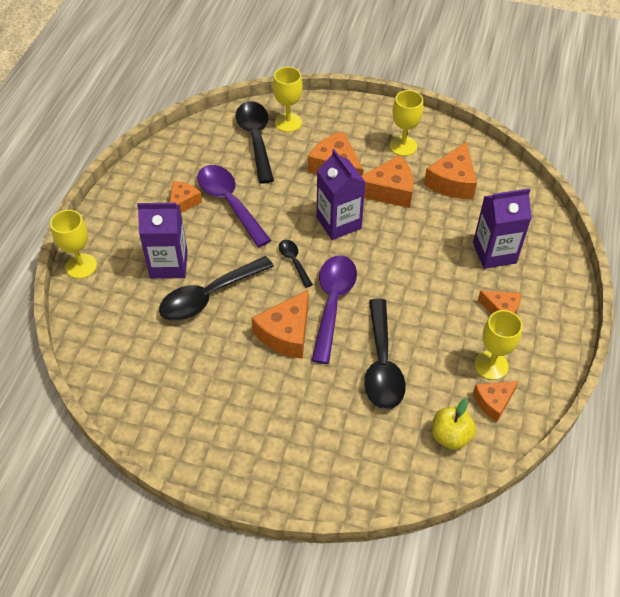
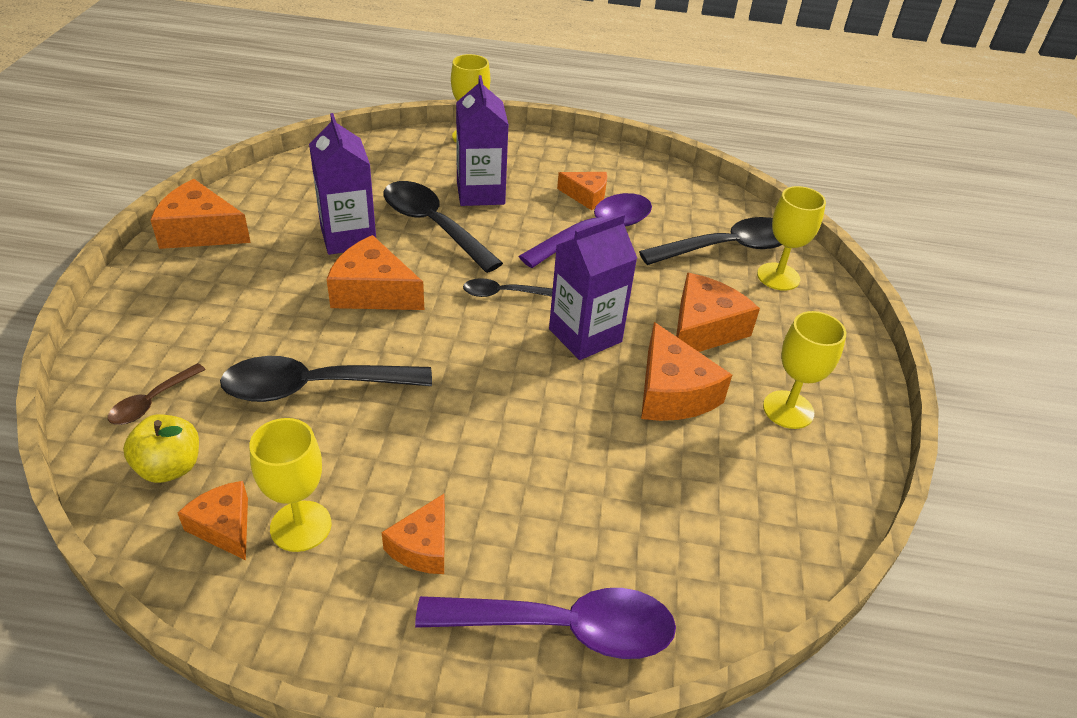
camera: 80 degrees right, 10 degrees down
(293, 261) = (501, 293): black spoon -> black spoon turned 150 degrees counterclockwise
(333, 303) = (427, 333): purple spoon -> purple spoon (564, 628)
(394, 456) = (152, 402): none -> brown spoon
(452, 182) = (725, 479): orange cheese -> orange cheese (200, 231)
(494, 253) = (560, 540): purple carton -> purple carton (348, 237)

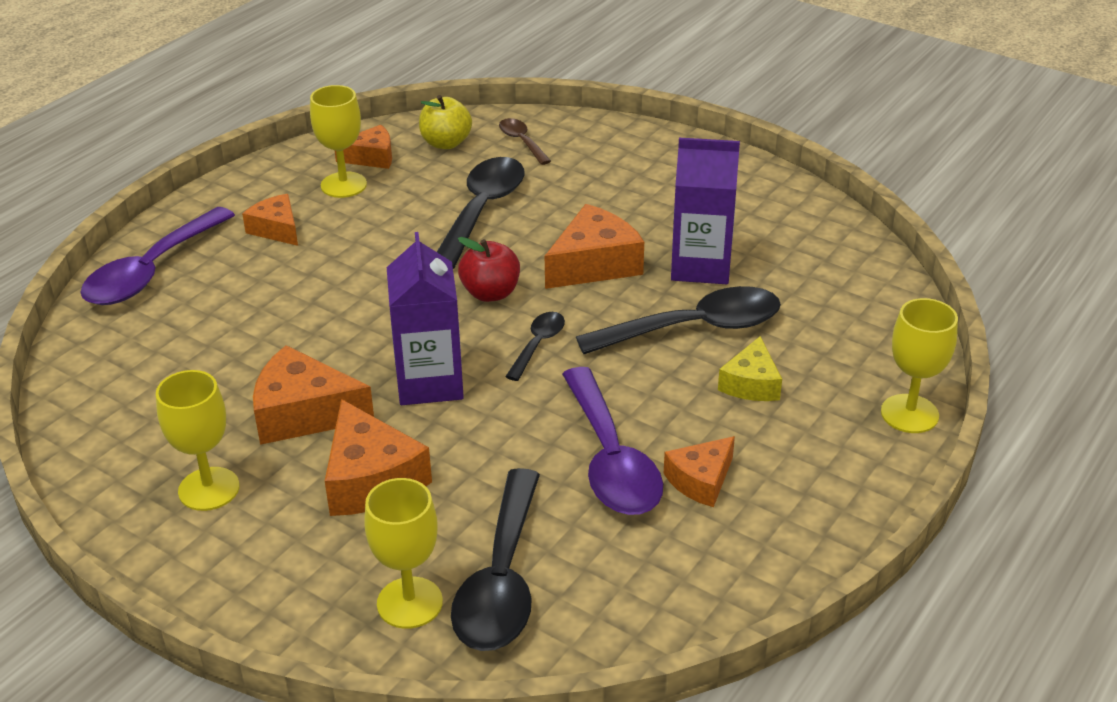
camera: 120 degrees right, 5 degrees down
(200, 231) = (757, 183): orange cheese -> none
(448, 339) = (490, 293): none -> red apple
(480, 193) = (751, 384): purple carton -> yellow cheese

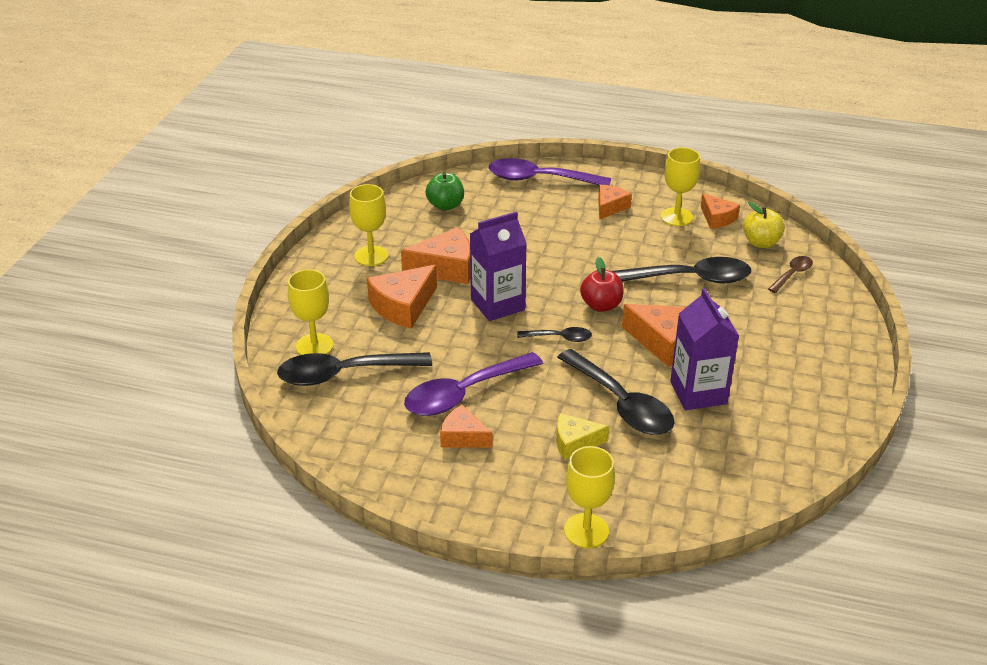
camera: 70 degrees right, 0 degrees up
(136, 378) = (445, 205): none -> green apple
(304, 413) = (445, 268): orange cheese -> orange cheese turned 90 degrees clockwise

